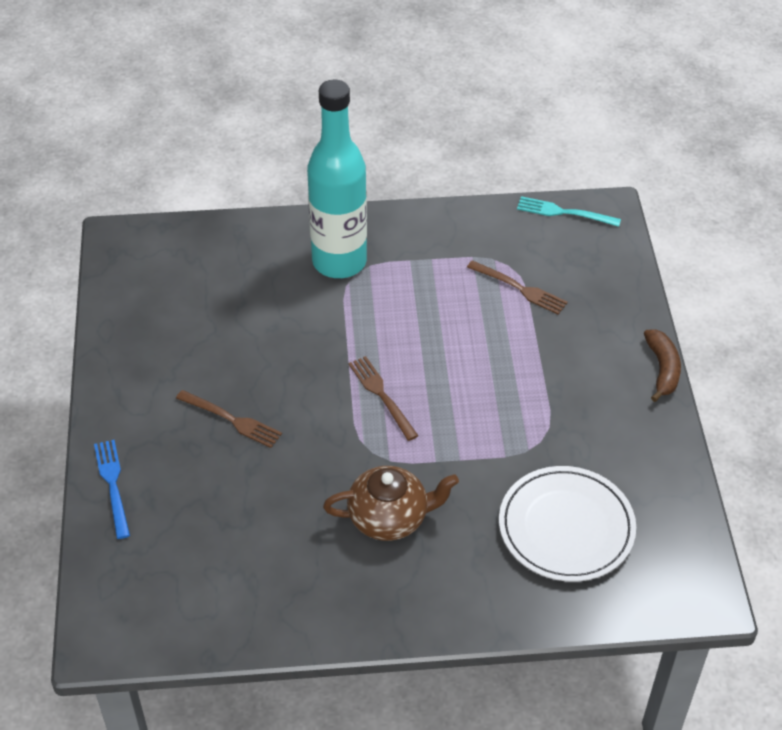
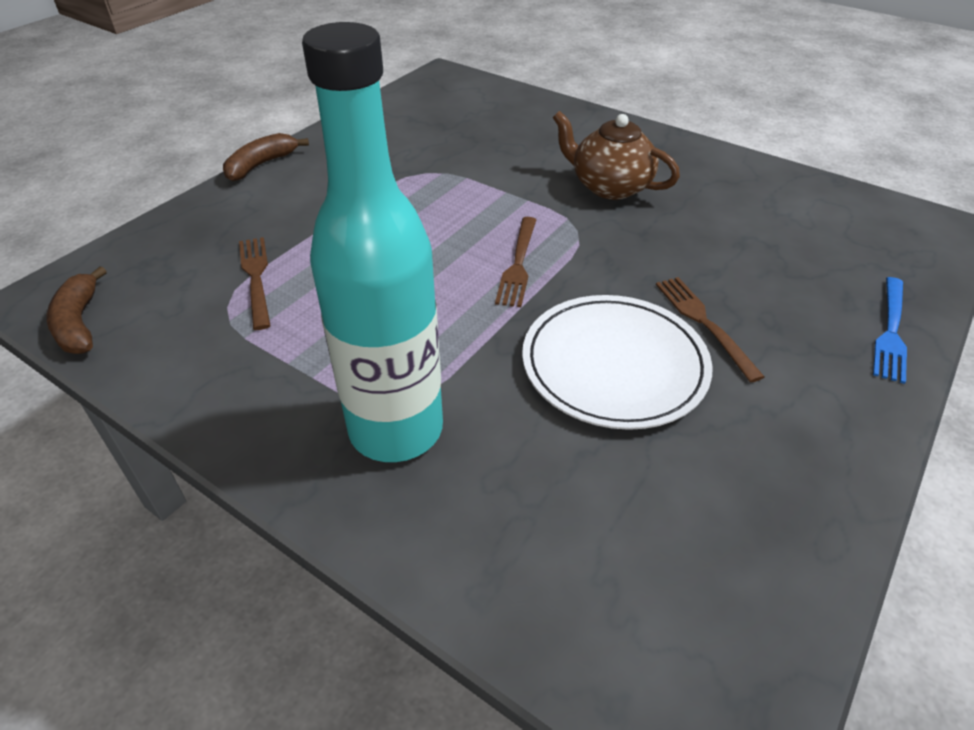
camera: 140 degrees left, 5 degrees down
(563, 212) = (79, 323): turquoise fork -> brown banana
(566, 527) = (479, 128): white plate -> white plate (614, 365)

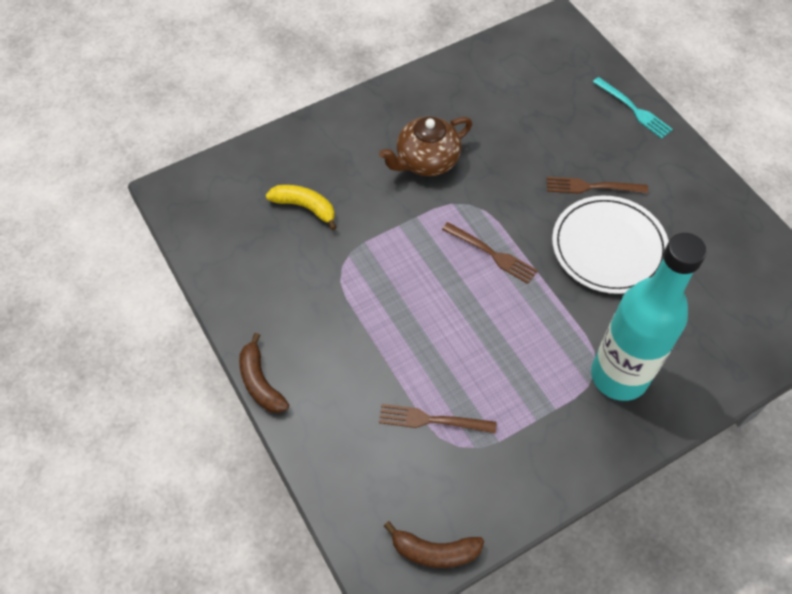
camera: 65 degrees left, 15 degrees up
(481, 135) = (305, 207): none -> yellow banana
(891, 332) = (634, 110): blue fork -> turquoise fork

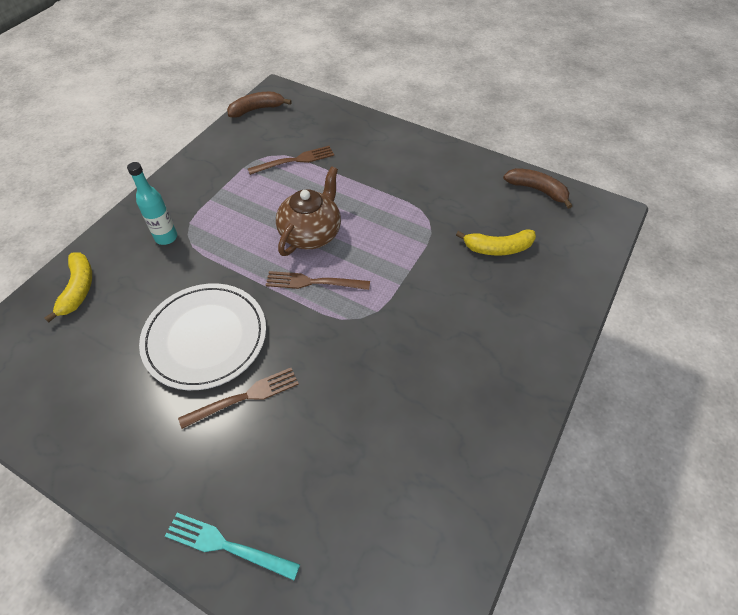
camera: 150 degrees right, 5 degrees down
(260, 382) = (420, 136): brown banana -> brown banana (537, 190)
(426, 161) = (430, 341): brown teapot -> brown teapot (311, 233)
(619, 376) = (166, 237): turquoise bottle -> turquoise bottle, size x0.45
(720, 353) = (78, 289): none -> yellow banana

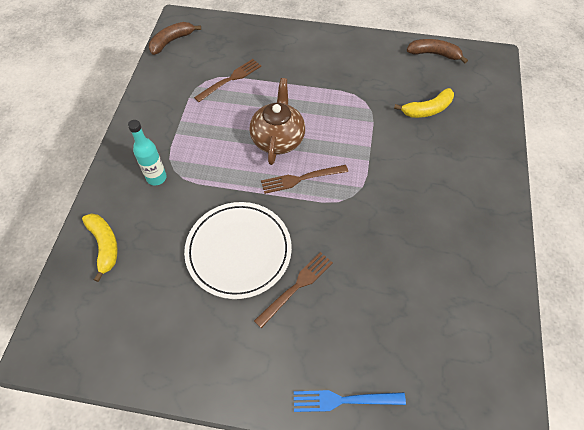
camera: 20 degrees left, 5 degrees up
(226, 545) = (343, 400): turquoise fork -> blue fork

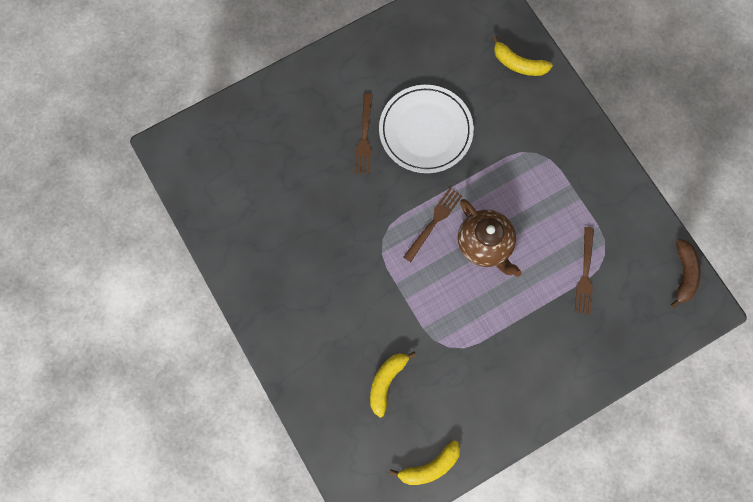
camera: 140 degrees right, 15 degrees up
(156, 178) = (541, 136): turquoise bottle -> none
(343, 400) = (279, 93): blue fork -> none
(434, 54) = (430, 467): brown banana -> yellow banana

